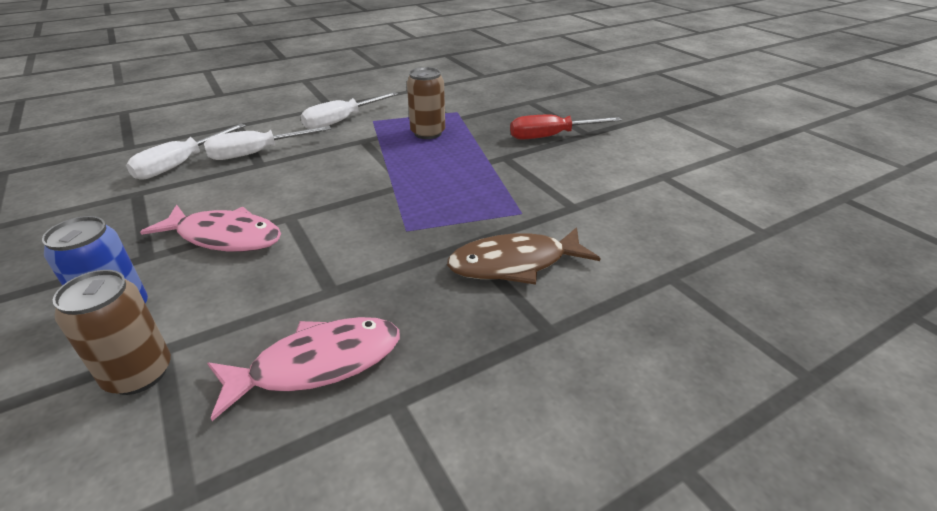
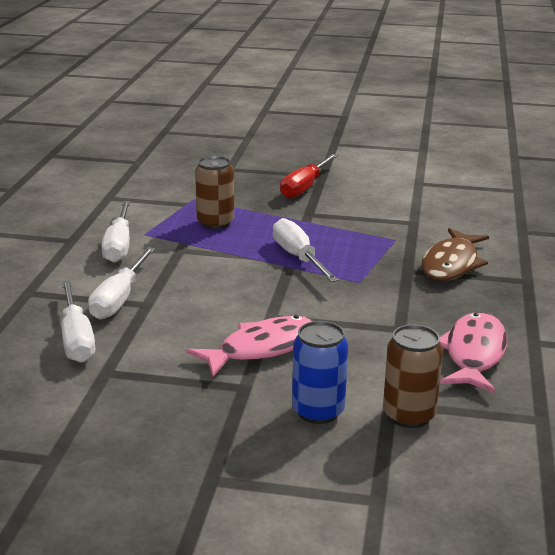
camera: 50 degrees left, 10 degrees down
(414, 185) = (298, 257): none -> white screwdriver

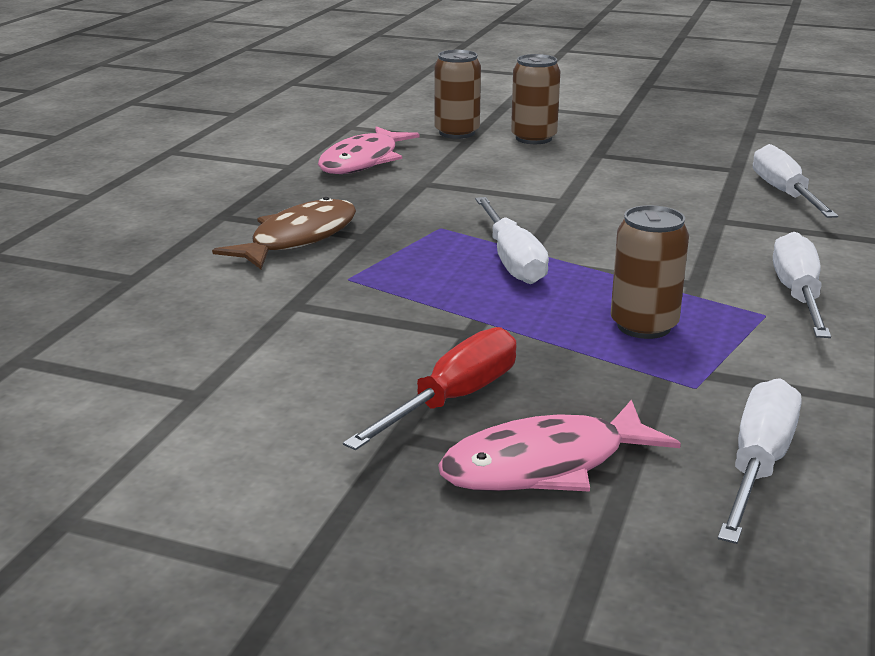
camera: 170 degrees left, 0 degrees up
(119, 299) = (756, 226): white screwdriver -> white screwdriver (758, 465)
(263, 348) = (577, 176): pink fish -> pink fish (545, 465)
(318, 411) = (533, 138): blue can -> brown can

